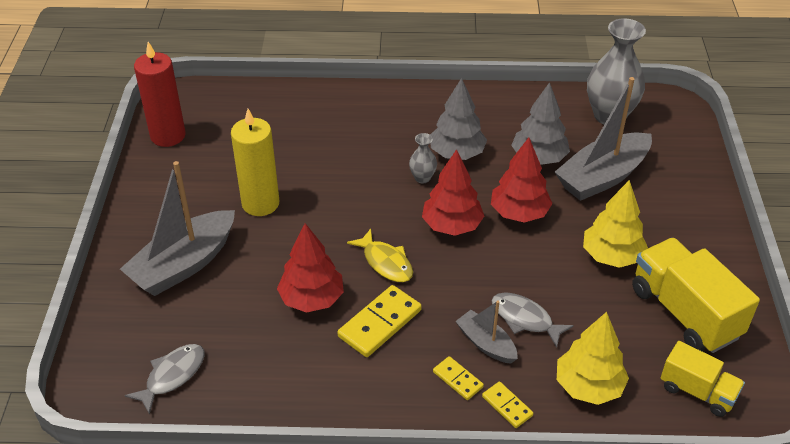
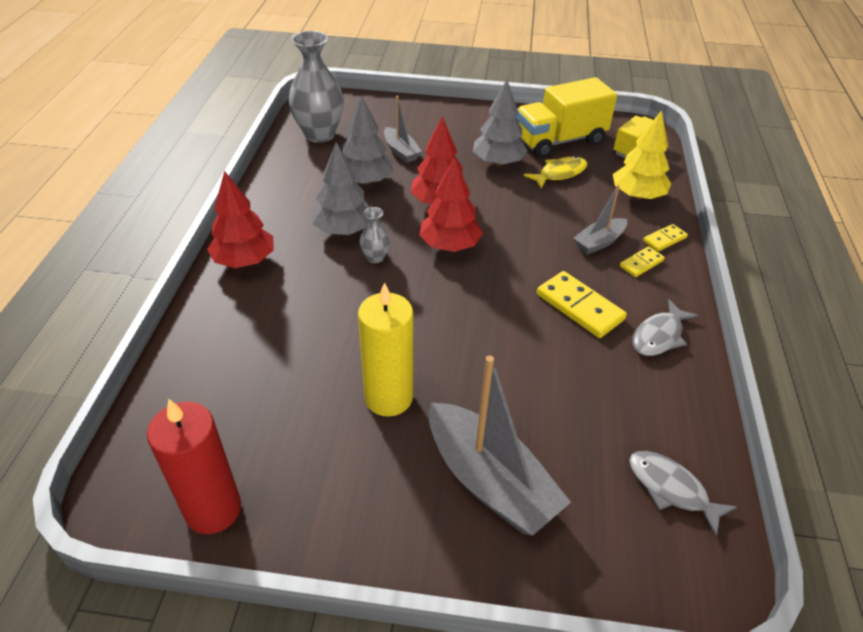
camera: 85 degrees left, 0 degrees up
(312, 299) = (548, 356): red tree -> red tree (245, 261)
(385, 262) = (497, 296): yellow fish -> yellow fish (559, 173)
(525, 319) = (569, 217): grey fish -> grey fish (659, 336)
(602, 177) = (401, 151): grey boat -> grey boat, size x0.54
(611, 256) = (498, 163): yellow tree -> grey tree

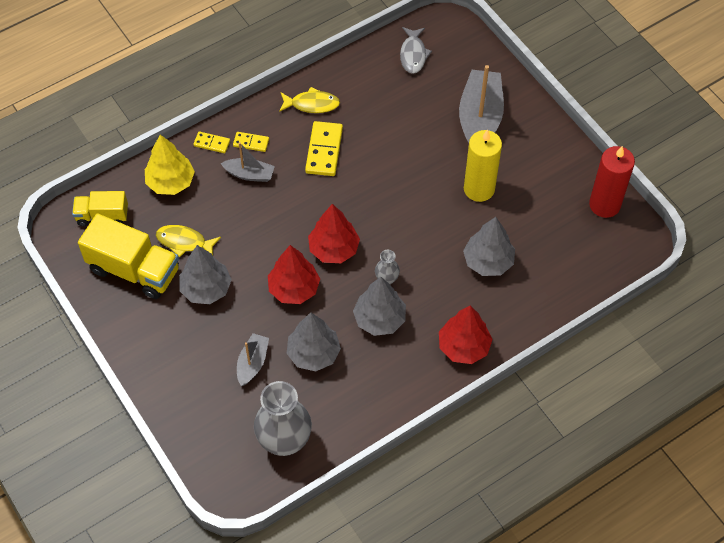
camera: 130 degrees left, 15 degrees up
(296, 338) = (488, 261): none -> grey tree
(659, 336) = (312, 104): grey fish -> yellow fish

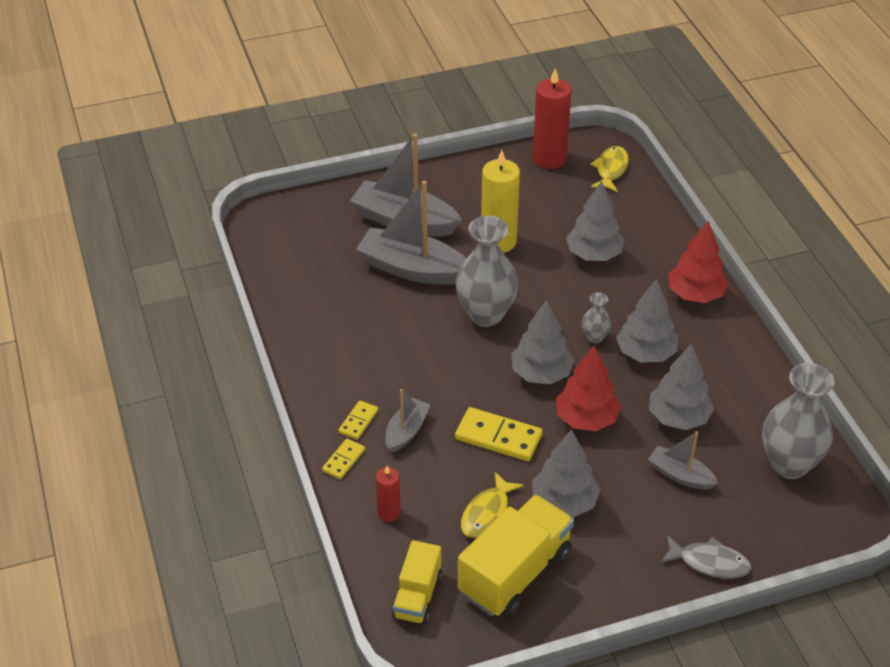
camera: 75 degrees left, 15 degrees down
(170, 182) = (389, 513): yellow tree -> red candle
(312, 104) = (323, 354): yellow fish -> yellow fish (610, 170)
(324, 150) = (397, 356): yellow domino -> yellow domino (498, 437)
(333, 249) = (541, 374): red tree -> grey tree
(388, 198) = (486, 314): none -> grey vase
(413, 54) = (291, 254): grey fish -> grey fish (709, 562)
(424, 137) = (412, 269): none -> grey boat

